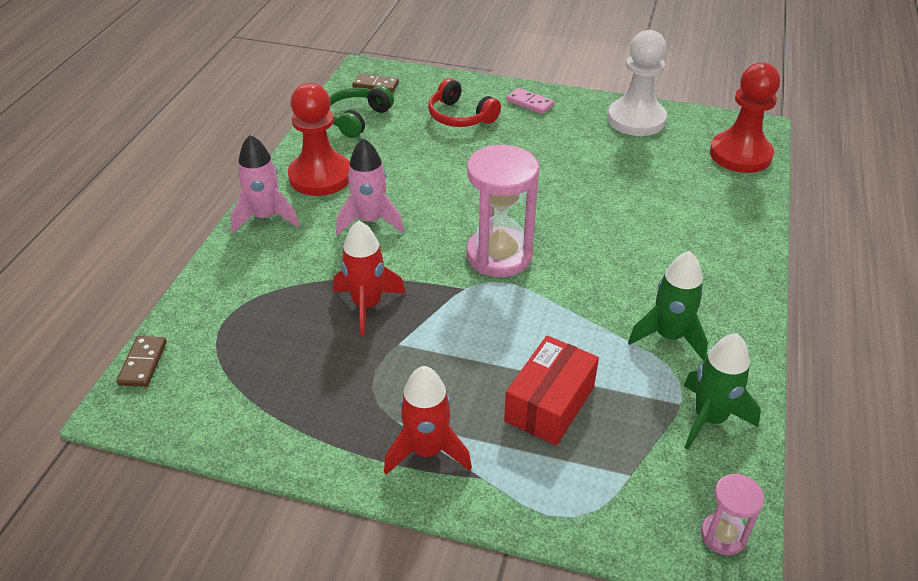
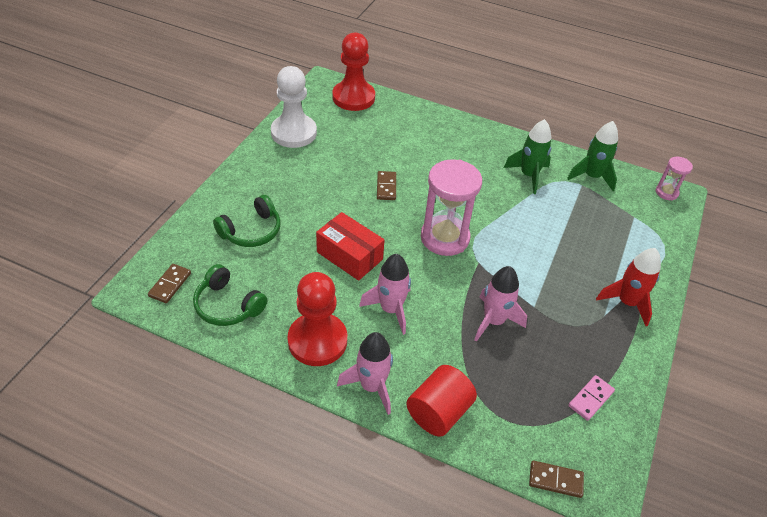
camera: 85 degrees left, 5 degrees up
(234, 267) = (438, 412): none -> red cylinder
(367, 305) = (493, 321): red rocket -> pink rocket
(460, 116) = (251, 231): red headphones -> green headphones
(530, 103) = (247, 184): pink domino -> pink domino (590, 399)
(550, 404) = (585, 239): red box -> red box (349, 255)
(573, 199) = (386, 187): none -> brown domino

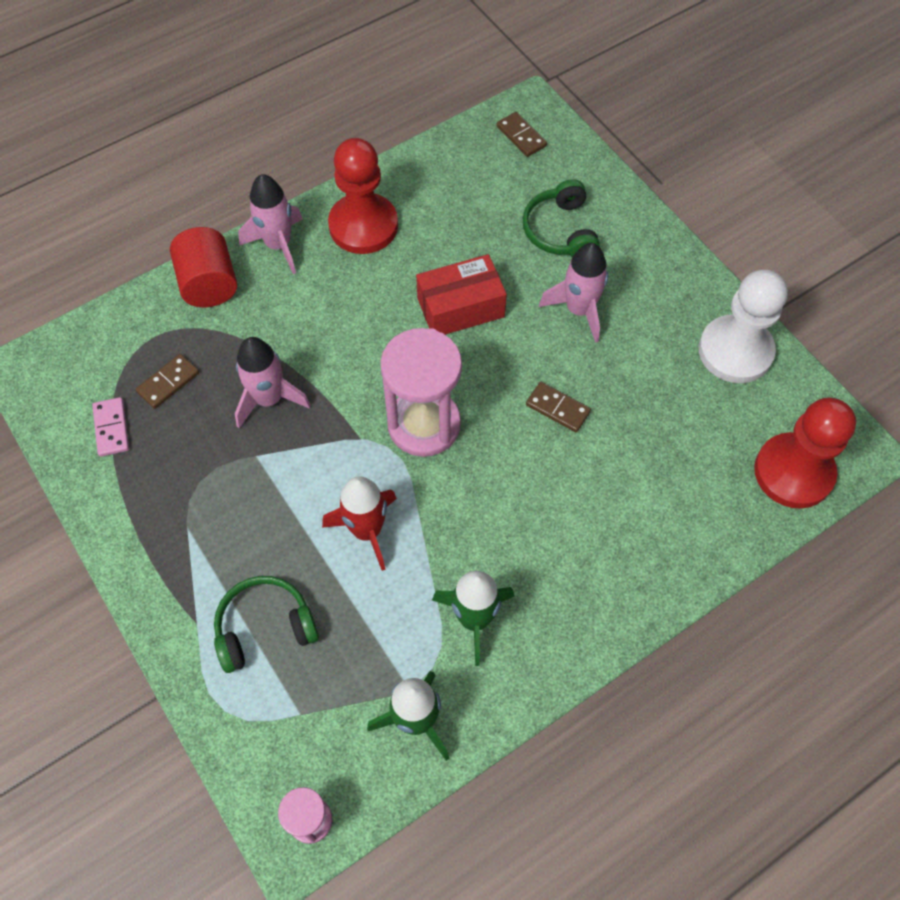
camera: 125 degrees right, 15 degrees up
(227, 305) = (461, 172): green headphones -> green headphones (264, 627)
(391, 309) = (356, 308): pink rocket -> pink rocket (579, 310)
(555, 480) = (71, 336): brown domino -> brown domino (168, 382)
(627, 302) = (182, 570): red rocket -> red rocket (367, 530)

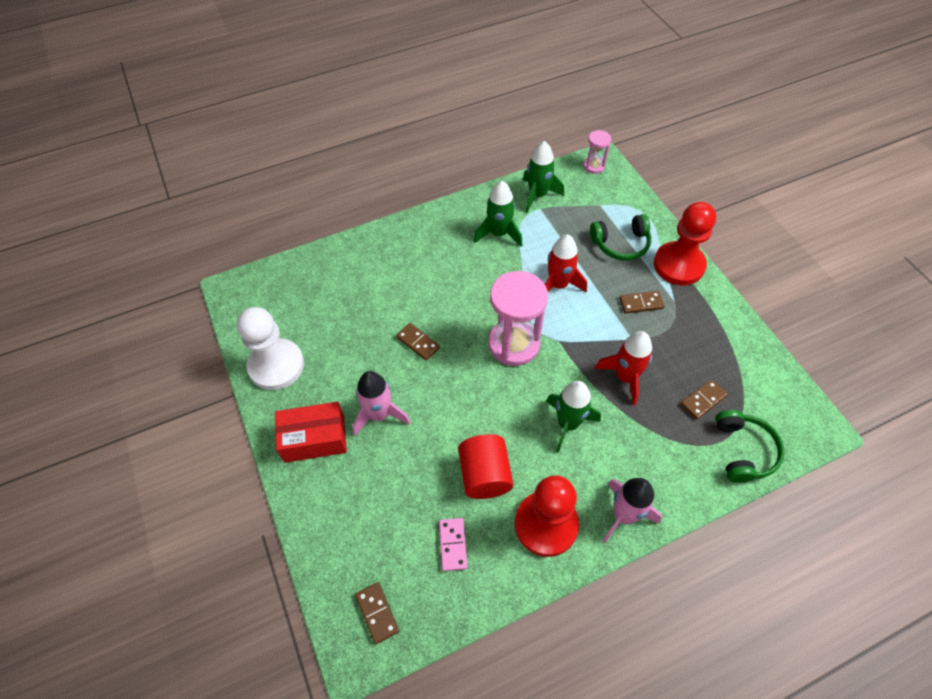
camera: 170 degrees left, 5 degrees down
(111, 428) = (739, 371): pink domino -> pink domino (453, 545)
(209, 284) = (682, 483): red cylinder -> red cylinder (485, 475)
(239, 516) = (641, 303): none -> brown domino
(269, 399) = (625, 377): pink rocket -> red rocket
(344, 330) = (567, 424): none -> green rocket
(460, 307) = (472, 430): red box -> red box (314, 438)
(560, 231) = (372, 491): green headphones -> green headphones (743, 451)
(793, 472) = (279, 283): red pawn -> red pawn (678, 265)

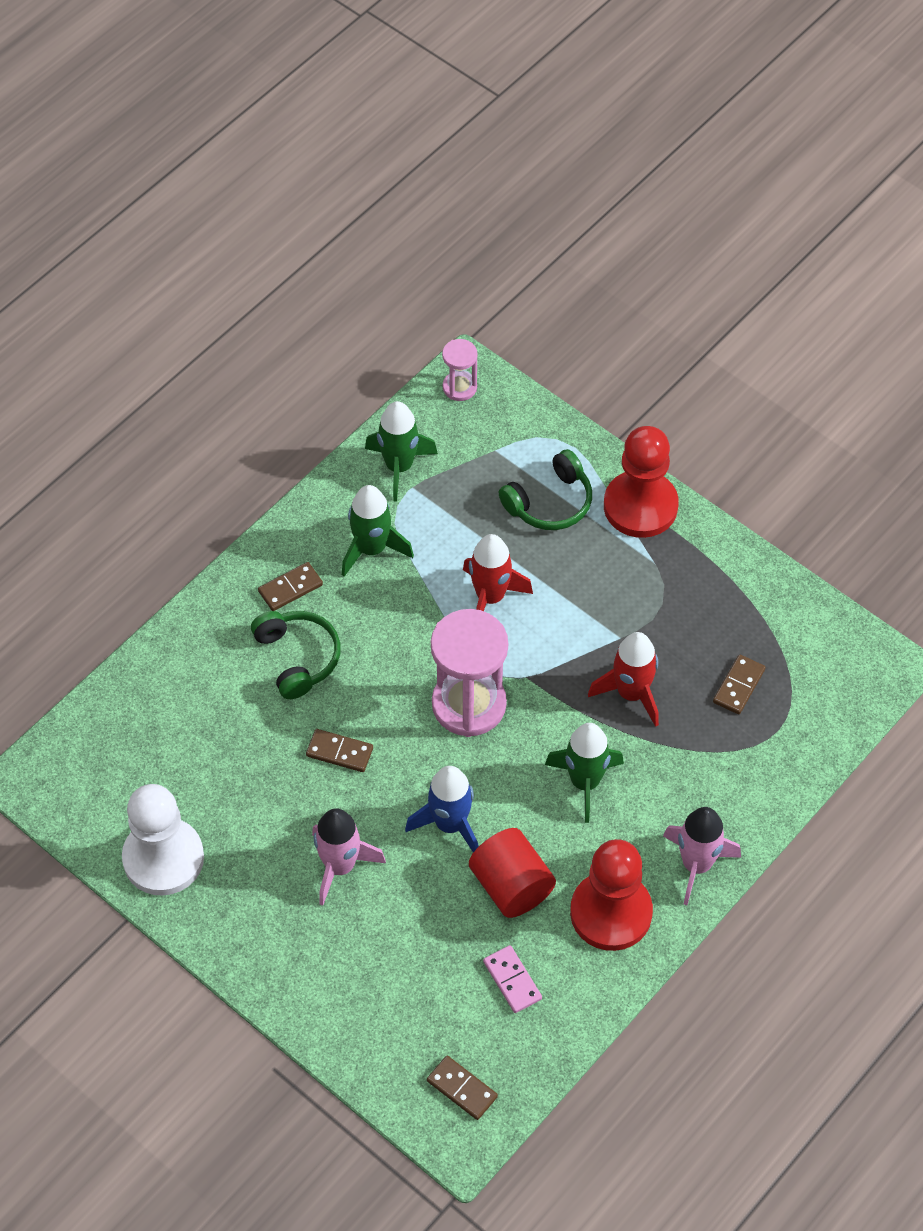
camera: 25 degrees left, 0 degrees up
(314, 438) = (272, 929): red box -> none
(464, 416) = (450, 824): none -> blue rocket
(641, 303) = (611, 582): brown domino -> brown domino (290, 588)
(743, 451) = (808, 731): green headphones -> green headphones (298, 658)

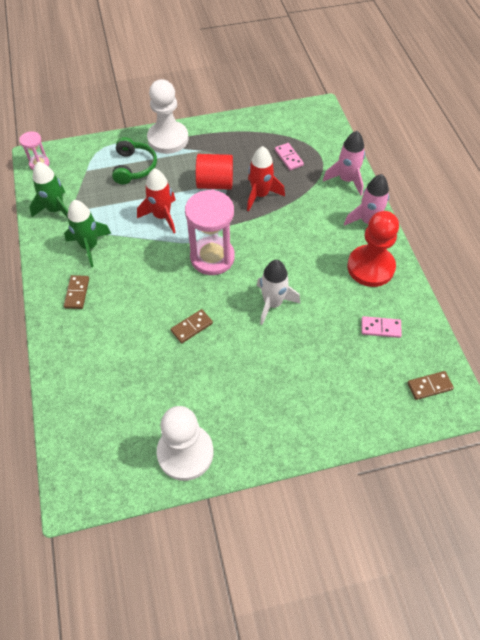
camera: 55 degrees left, 0 degrees up
(298, 658) = (120, 313): green headphones -> none
(340, 866) = (259, 366): pink rocket -> pink rocket (346, 180)
(450, 824) = (273, 303): blue rocket -> white rocket
(511, 886) = (327, 298): red cylinder -> red cylinder (215, 183)
(584, 782) = (292, 237): green rocket -> none
(640, 506) = (168, 139): red pawn -> white pawn
(739, 686) = (289, 158): brown domino -> pink domino

